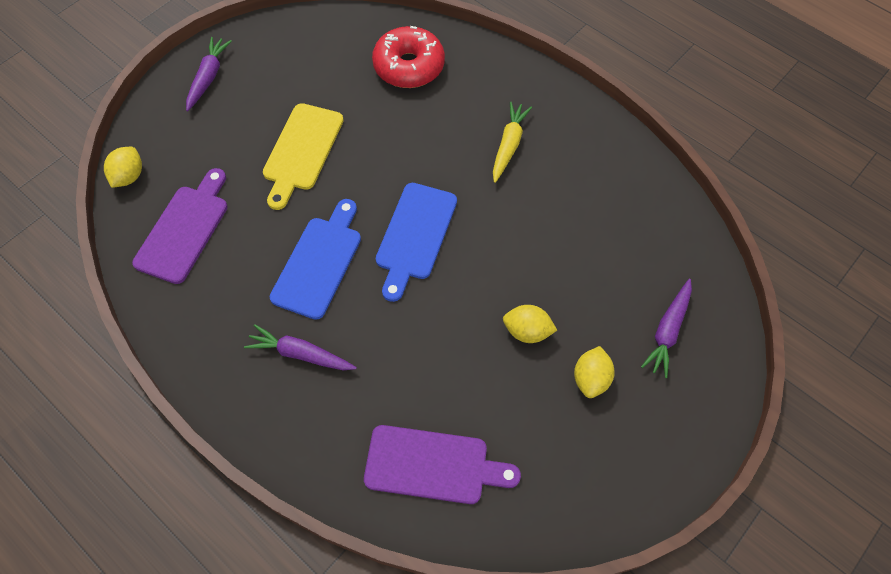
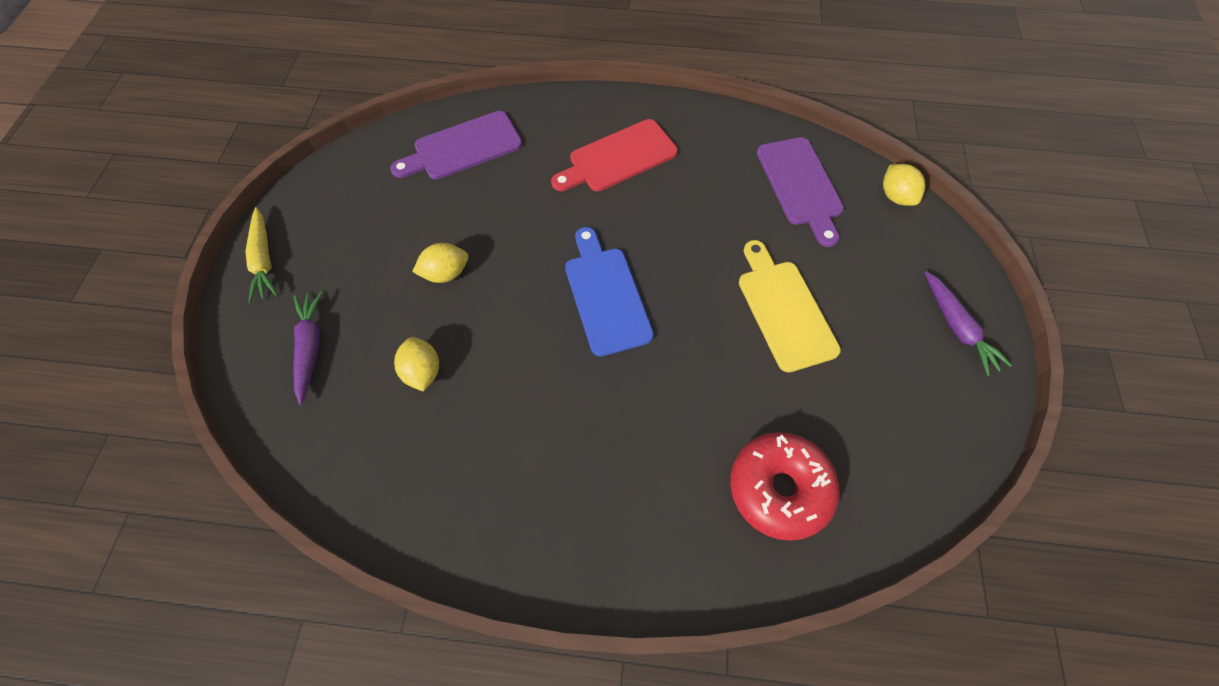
camera: 145 degrees right, 0 degrees up
(300, 354) = (618, 158): purple carrot -> red cutting board
(319, 263) = (667, 225): blue cutting board -> none
(509, 145) = (584, 455): yellow carrot -> yellow carrot (264, 260)
(591, 378) = (368, 267): yellow lemon -> yellow lemon (422, 372)

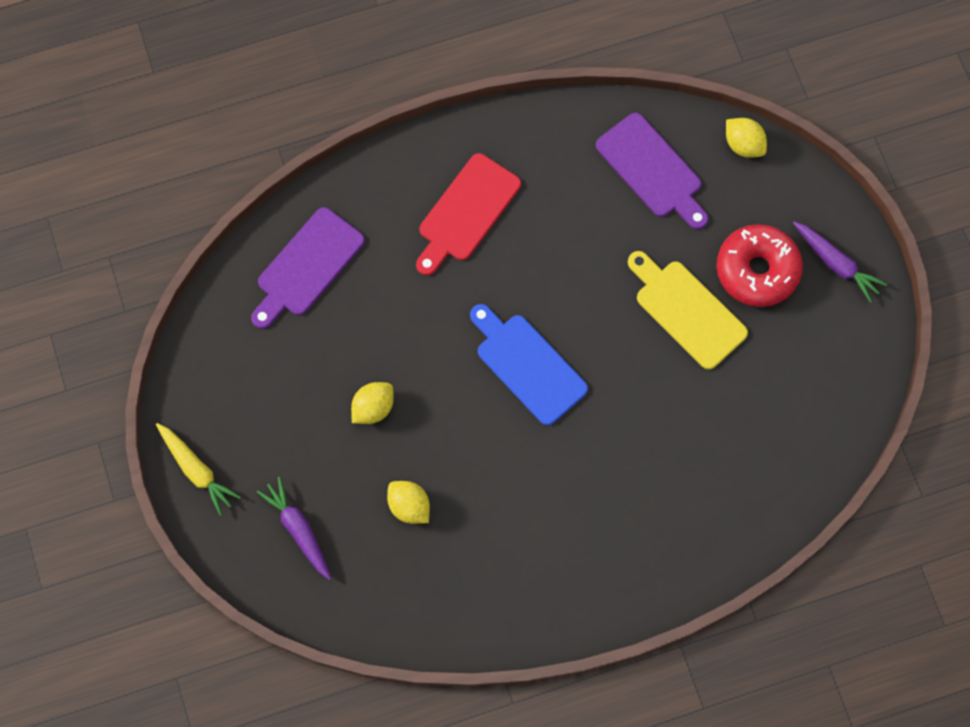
camera: 25 degrees left, 10 degrees up
(779, 489) = (742, 471): red donut -> red donut (757, 270)

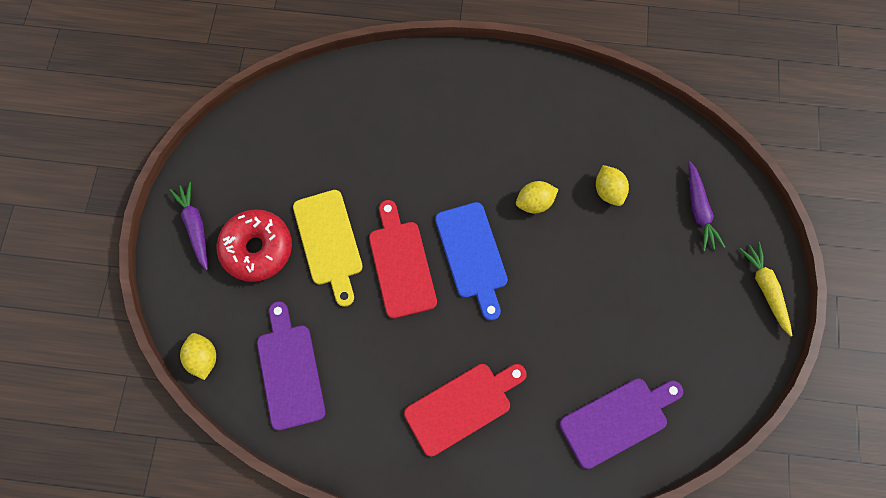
camera: 155 degrees left, 0 degrees up
(373, 408) = (607, 275): yellow lemon -> yellow lemon (534, 202)
(598, 321) = (401, 264): none -> red cutting board

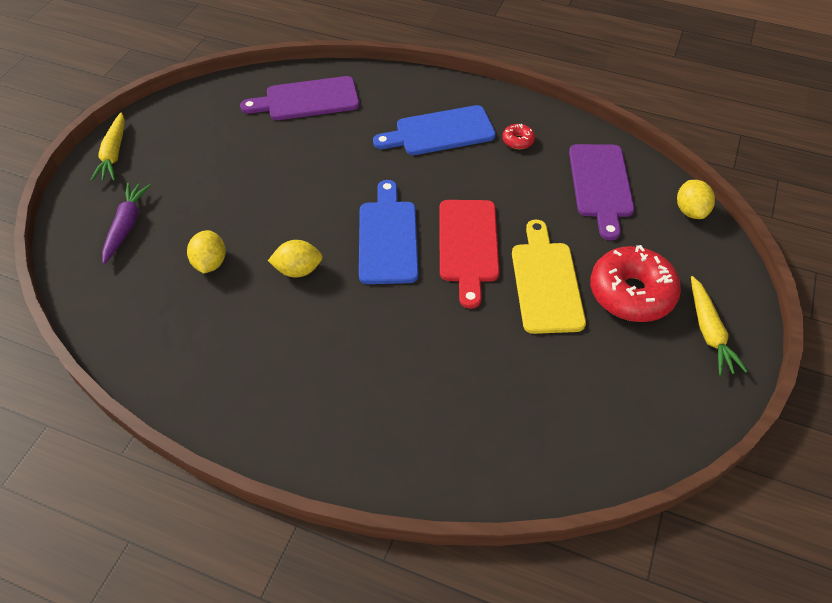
camera: 165 degrees left, 20 degrees down
(195, 226) = (709, 332): purple carrot -> yellow carrot
(379, 414) = (518, 141): none -> red donut
(462, 406) = (440, 132): red cutting board -> blue cutting board

